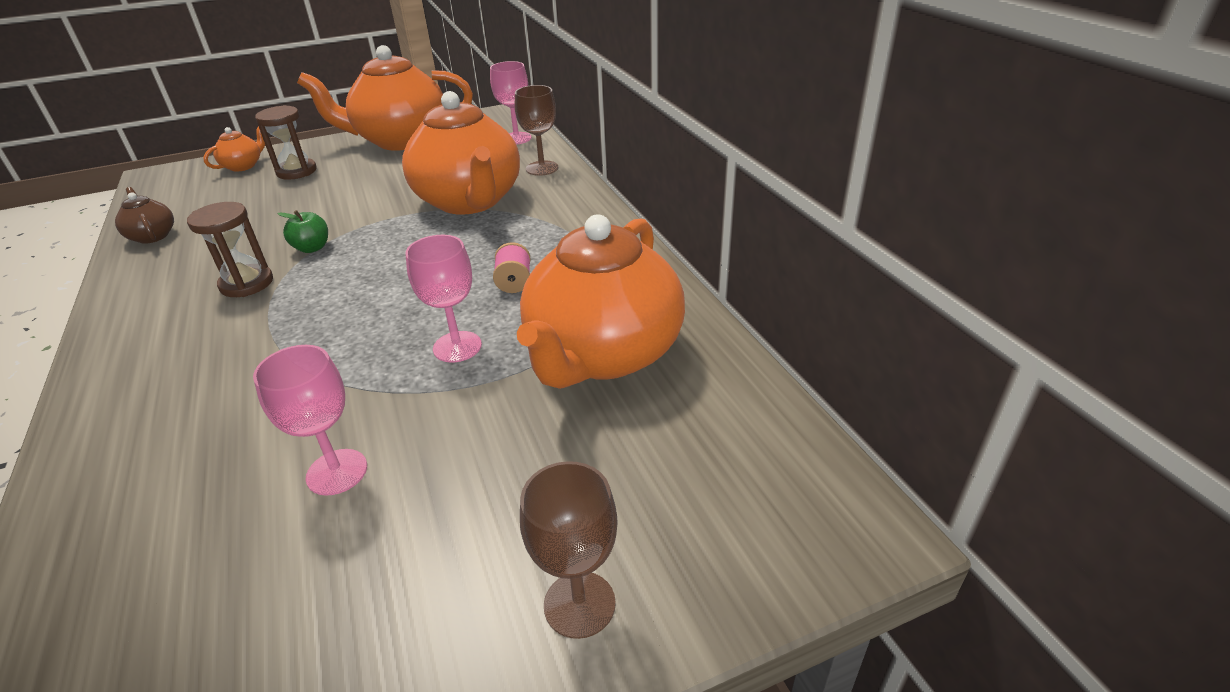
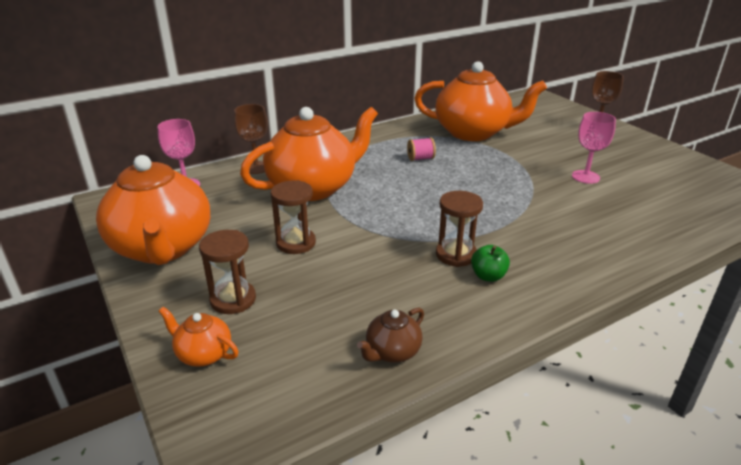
camera: 100 degrees left, 5 degrees down
(312, 248) = (397, 240): green apple -> green apple (488, 276)
(357, 194) = (296, 243): none -> brown hourglass
(457, 347) = (486, 165): pink goblet -> none

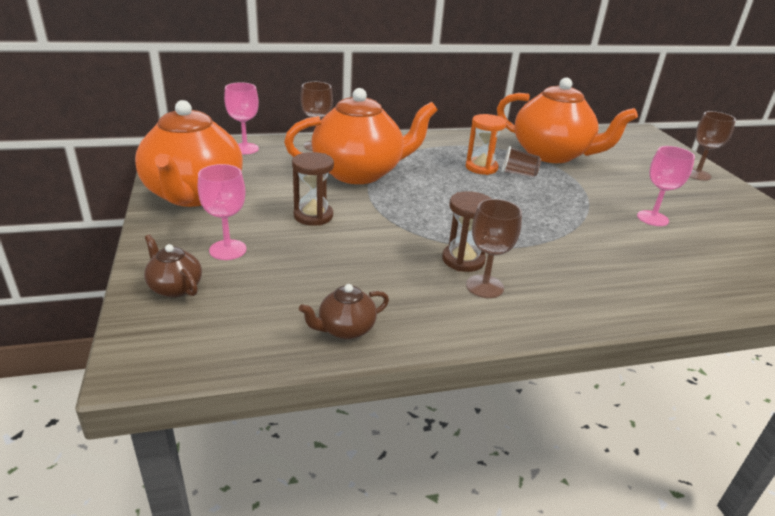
camera: 15 degrees right, 0 degrees up
(203, 354) = (175, 287): orange teapot -> brown teapot
(233, 299) = (228, 250): brown hourglass -> pink goblet
(420, 158) = (481, 168): pink spool -> orange hourglass
(455, 158) = (518, 174): none -> brown cup
(488, 276) = (484, 286): green apple -> brown goblet

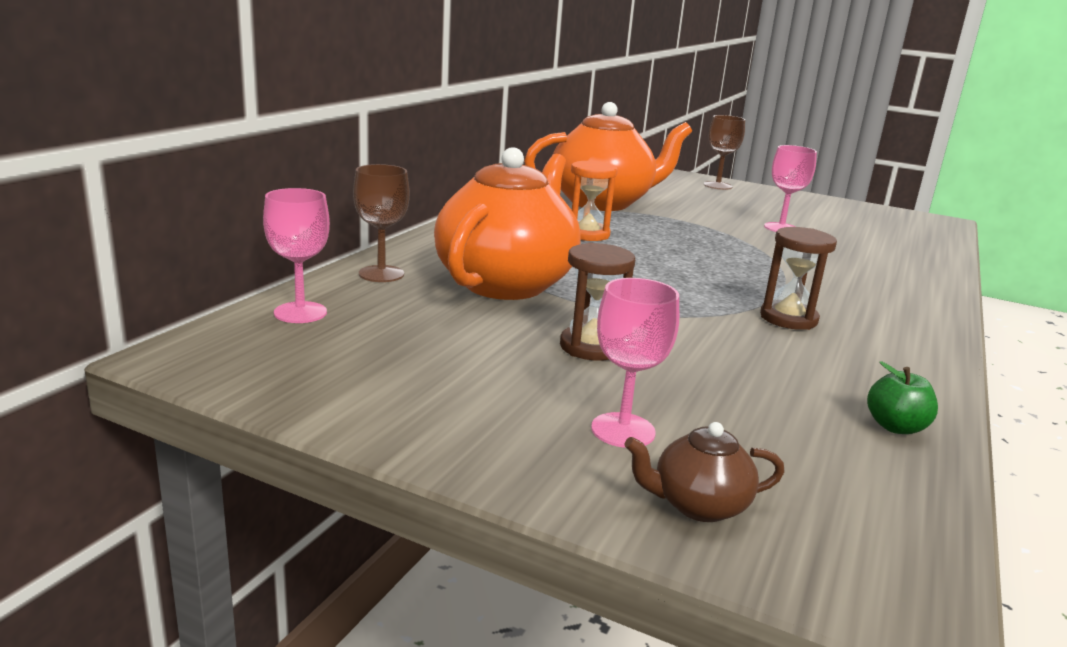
camera: 50 degrees left, 10 degrees down
(194, 195) = (403, 397): orange teapot -> none
(345, 329) = (895, 427): brown teapot -> green apple
(484, 286) = (852, 331): brown goblet -> none
(518, 174) = (625, 228): brown cup -> none

